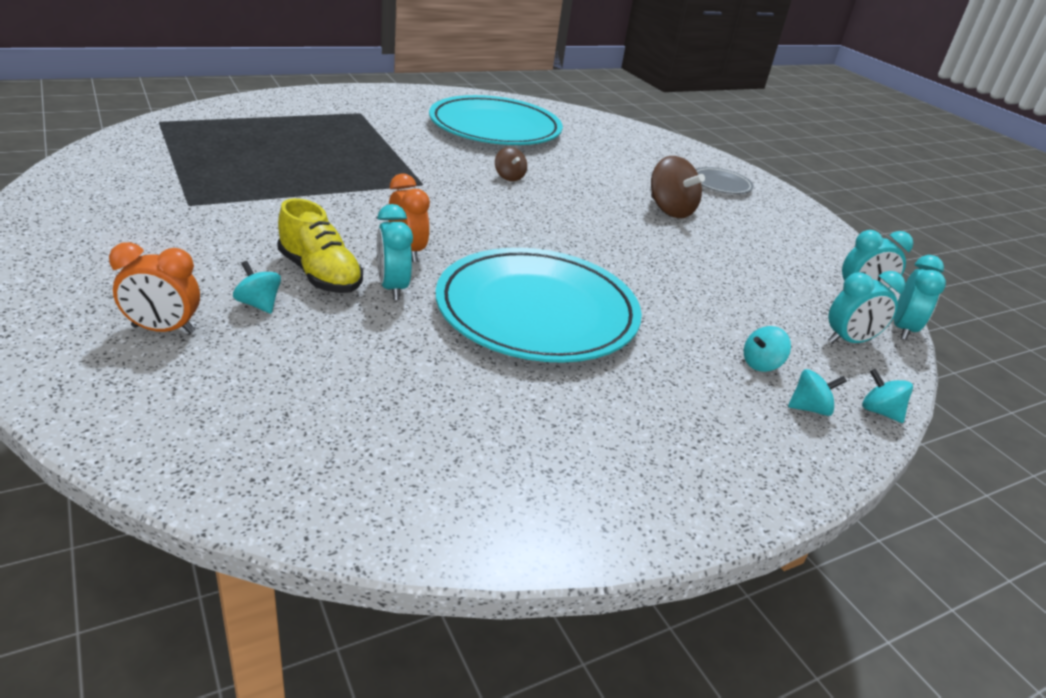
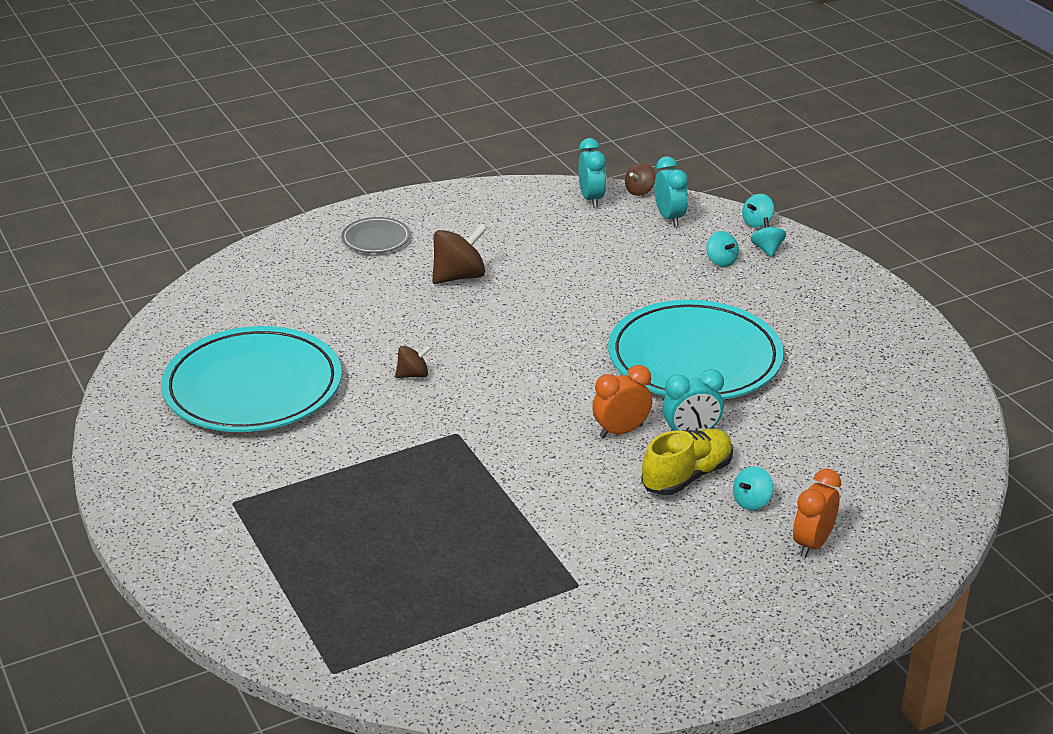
camera: 85 degrees left, 0 degrees up
(163, 329) = (812, 544): orange clock -> orange clock turned 150 degrees counterclockwise
(902, 329) = (639, 191): turquoise clock -> brown spinning top

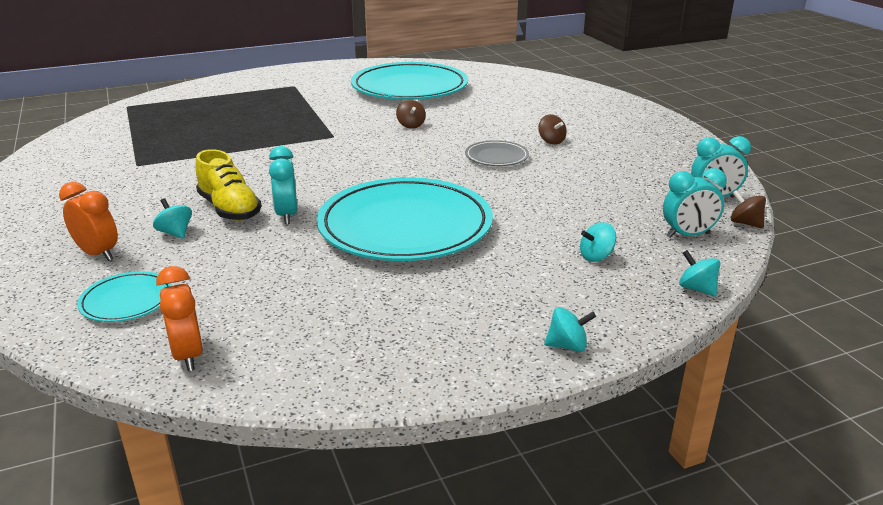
camera: 95 degrees right, 5 degrees down
(376, 239) = (607, 117): grey plate -> grey plate (496, 157)
(459, 277) = (551, 141): brown spinning top -> brown spinning top, size x0.56
(621, 431) = (306, 188): orange clock -> orange clock (188, 355)
(767, 249) = (630, 288): turquoise spinning top -> turquoise spinning top (567, 346)
(885, 498) = (127, 301): none -> turquoise plate

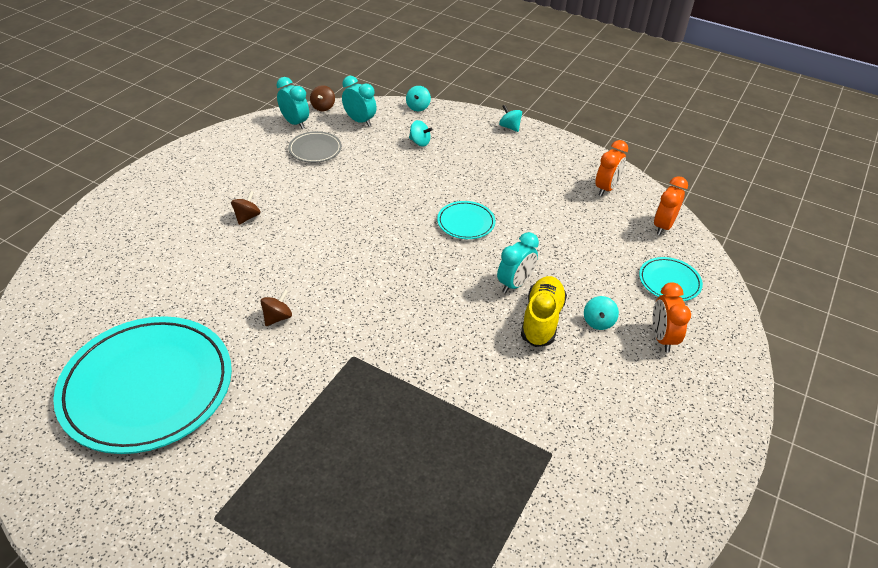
camera: 130 degrees left, 15 degrees up
(320, 353) = (606, 188): none -> orange clock
(405, 226) = (466, 222): turquoise plate -> turquoise plate, size x0.44
(496, 157) = (309, 232): grey plate -> grey plate (315, 149)

